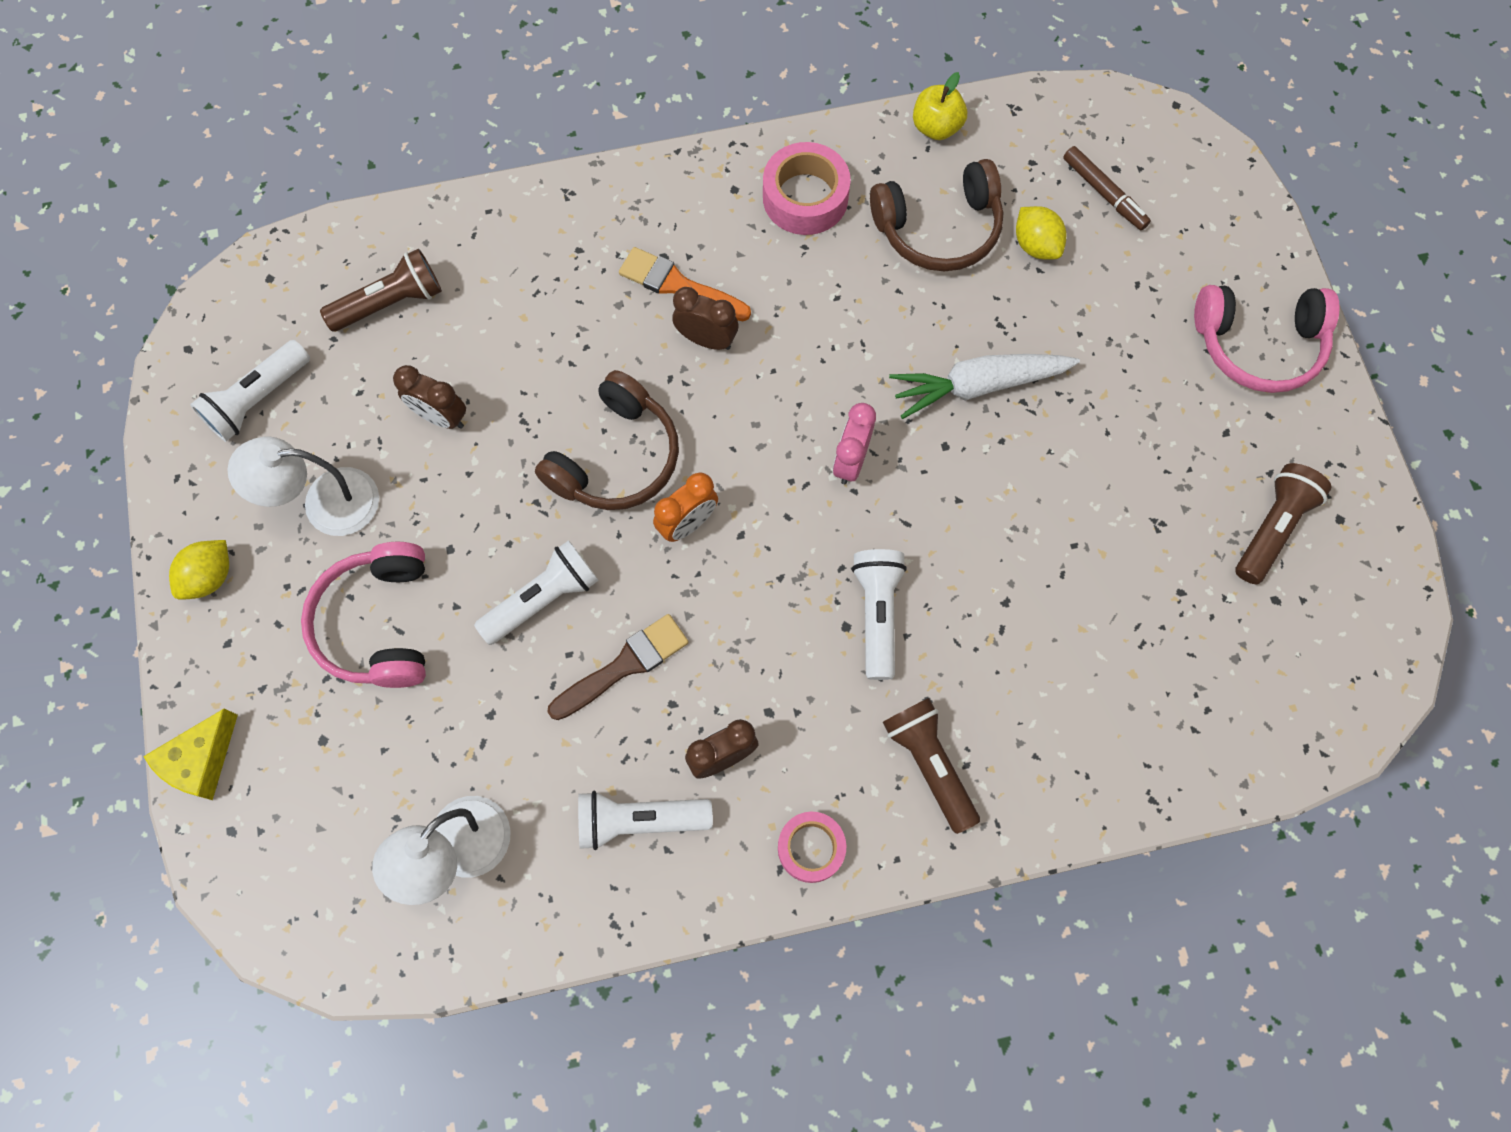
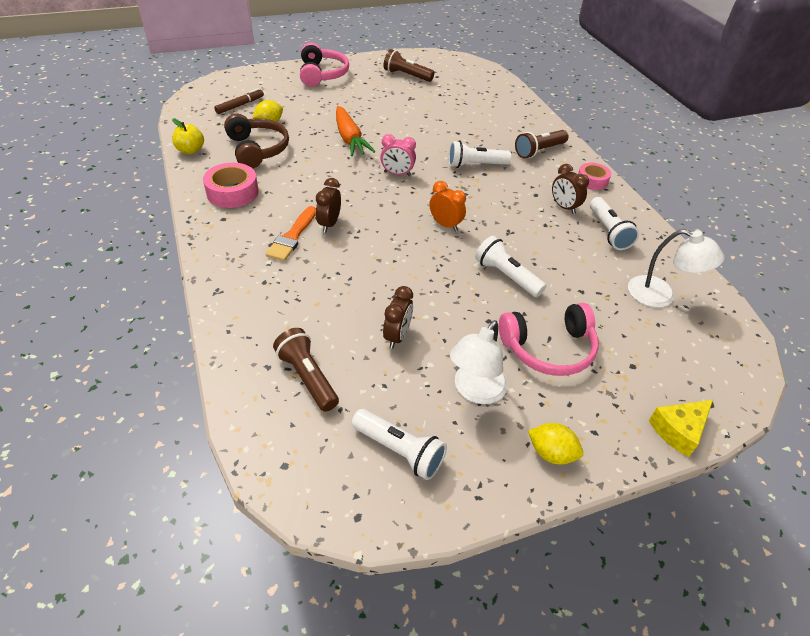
camera: 100 degrees left, 25 degrees down
(201, 761) = (678, 430): yellow cheese -> yellow cheese turned 120 degrees clockwise
(325, 503) = (475, 391): white lamp -> white lamp turned 45 degrees clockwise
(616, 457) = (411, 254): brown headphones -> none
(624, 665) = (532, 242): brown brush -> none
(978, 386) = (349, 139): white carrot -> orange carrot

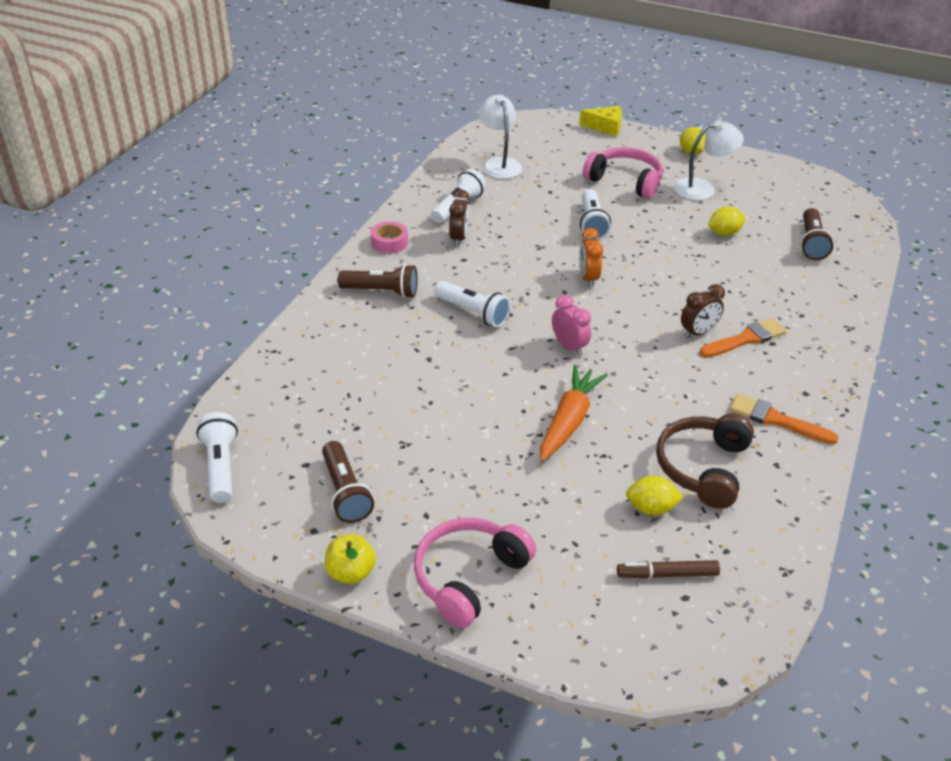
camera: 135 degrees left, 5 degrees down
(190, 150) = (795, 515): yellow apple -> yellow apple (351, 572)
(232, 192) = (776, 420): pink tape -> orange brush
(397, 336) = (724, 233): brown clock -> yellow lemon
(399, 451) = (779, 190): white flashlight -> white flashlight (221, 466)

